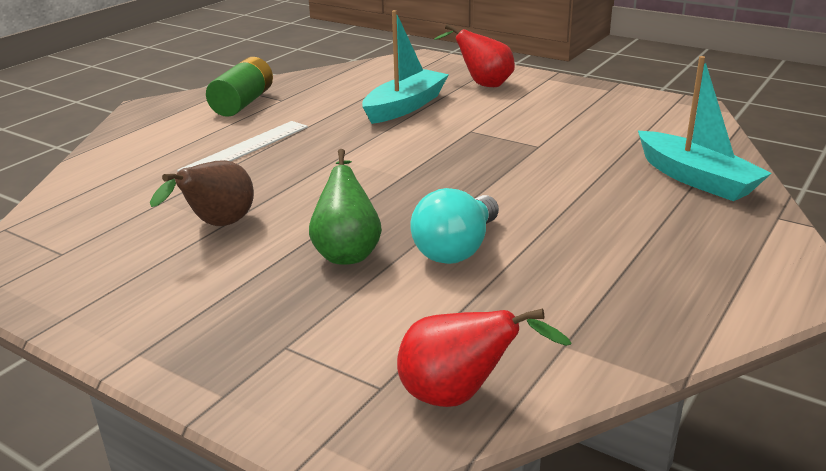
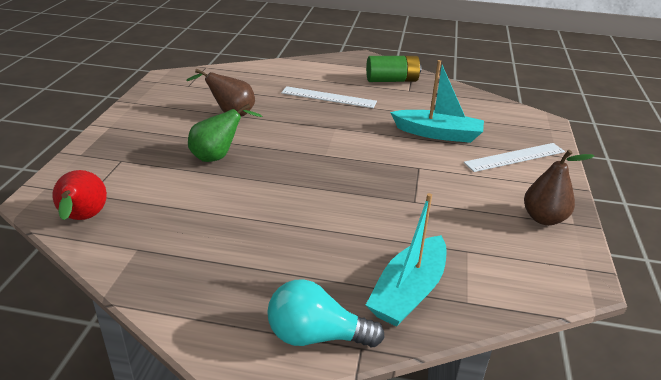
camera: 65 degrees right, 5 degrees up
(457, 249) = (236, 192): turquoise light bulb -> turquoise light bulb (316, 336)
(482, 84) = (515, 157): red pear -> white ruler
(596, 98) = (543, 218): none -> brown pear

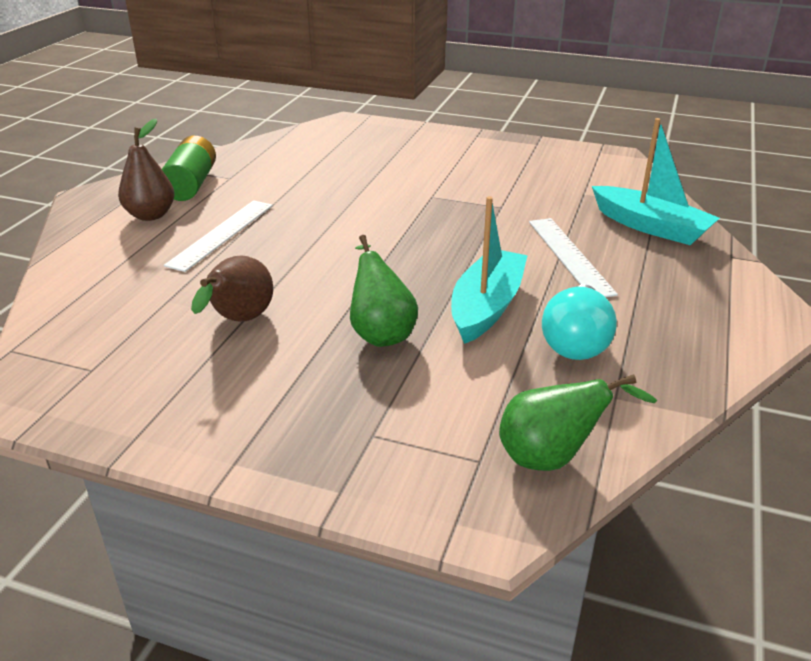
camera: 80 degrees left, 0 degrees up
(83, 219) = (552, 458): red pear -> green pear
(316, 336) = (726, 276): turquoise light bulb -> turquoise light bulb (576, 341)
(438, 134) = (357, 176): turquoise boat -> turquoise boat (486, 307)
(515, 157) = (419, 146): white ruler -> white ruler (570, 256)
(543, 218) = (530, 153): brown pear -> brown pear (151, 215)

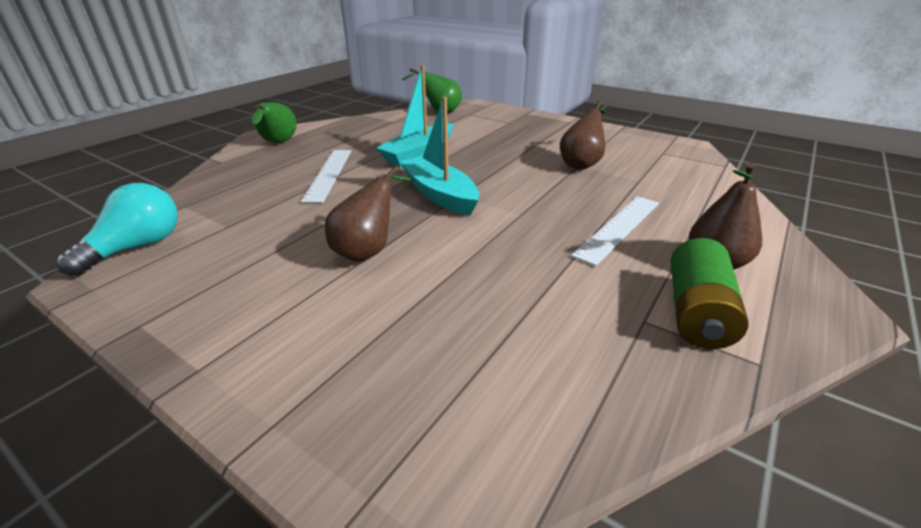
camera: 165 degrees left, 0 degrees up
(380, 332) = (492, 150): green pear -> green pear (278, 143)
(441, 191) = (368, 250): none -> brown pear
(576, 341) = (386, 137): turquoise light bulb -> turquoise light bulb (137, 247)
(651, 227) = (231, 186): turquoise boat -> turquoise boat (439, 194)

